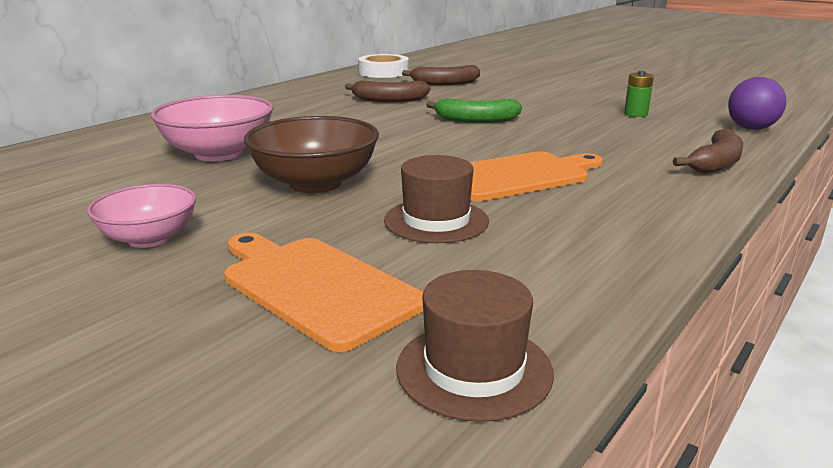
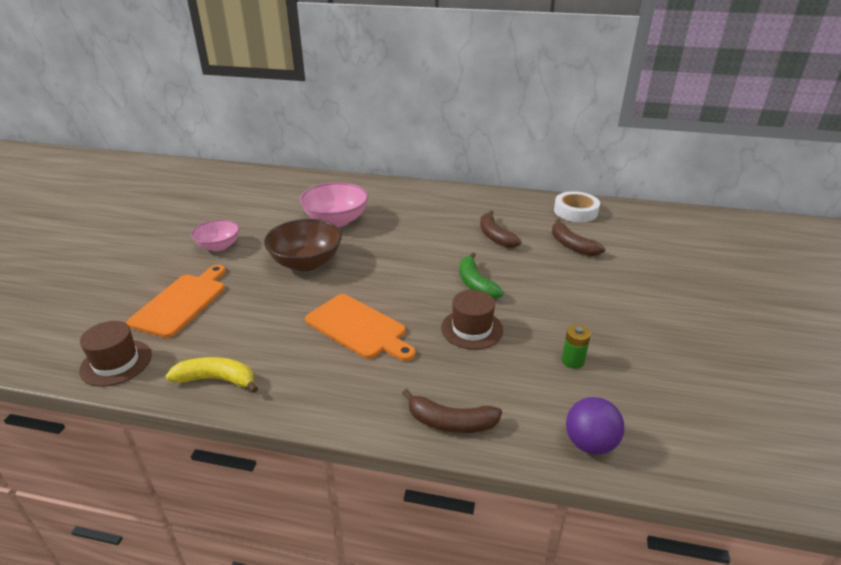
camera: 65 degrees right, 10 degrees up
(436, 221) = (269, 315): brown hat -> brown hat (472, 329)
(585, 272) = (217, 379): none -> yellow banana

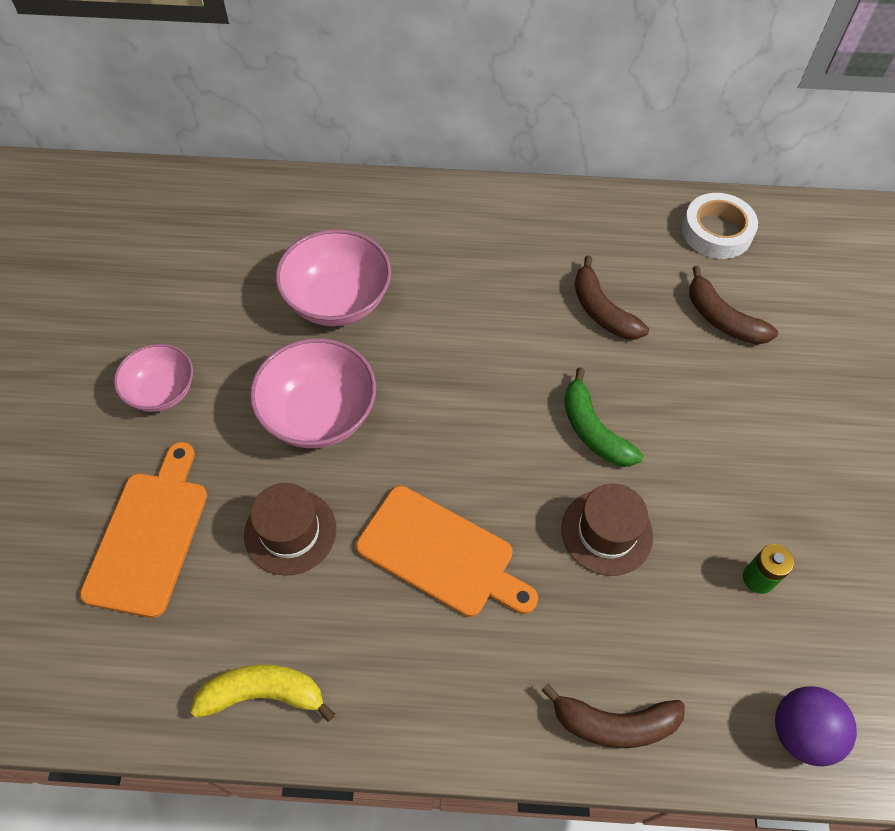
camera: 10 degrees left, 25 degrees up
(116, 362) = (97, 683): brown hat -> brown hat (290, 531)
(306, 263) = (319, 414): brown bowl -> pink bowl

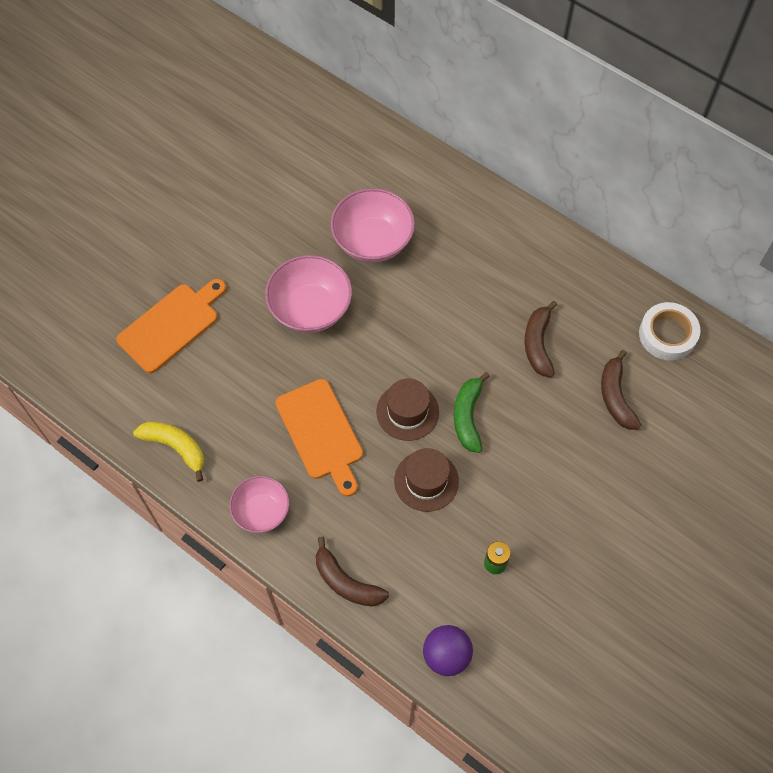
camera: 35 degrees right, 5 degrees up
(162, 391) = (231, 242): pink bowl -> pink bowl (261, 511)
(290, 531) = (247, 369): brown hat -> brown hat (407, 411)

